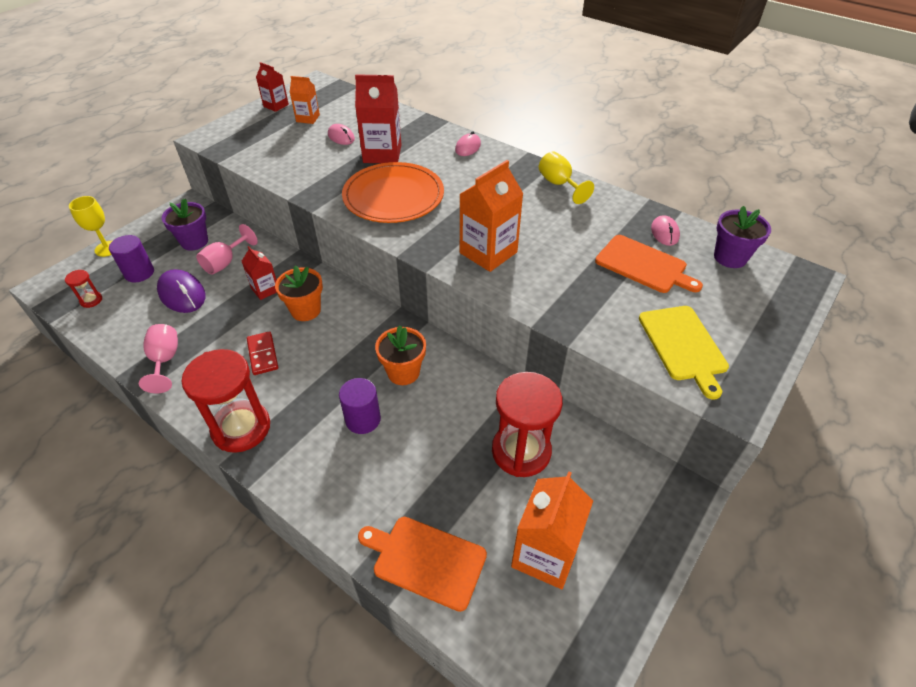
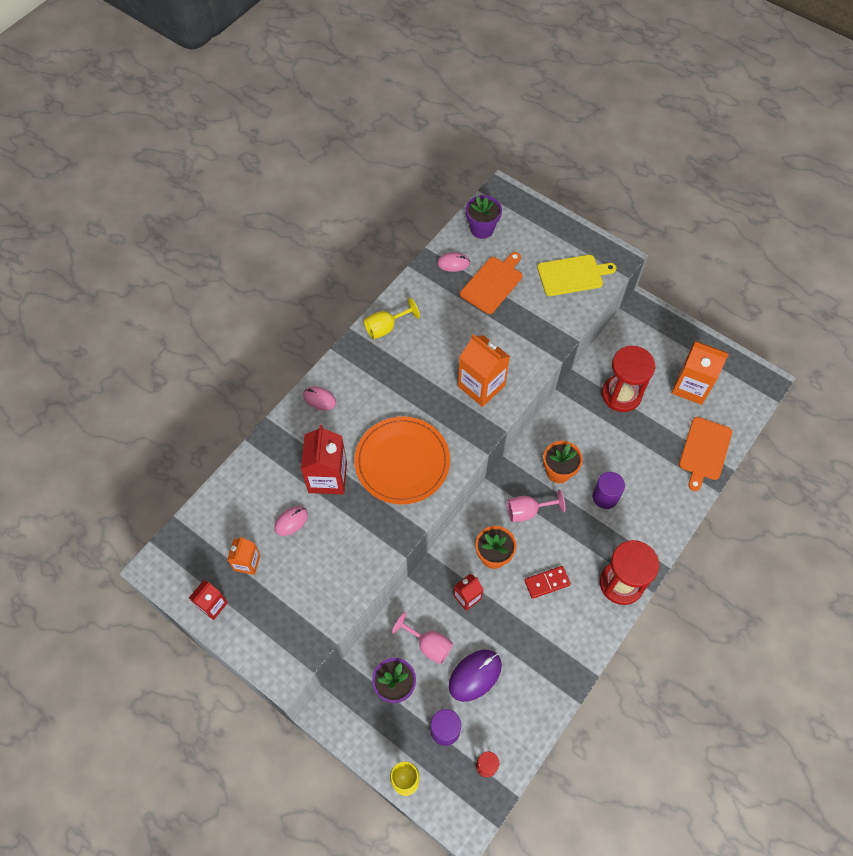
camera: 90 degrees left, 15 degrees up
(165, 360) = (559, 665): pink goblet -> pink goblet (527, 511)

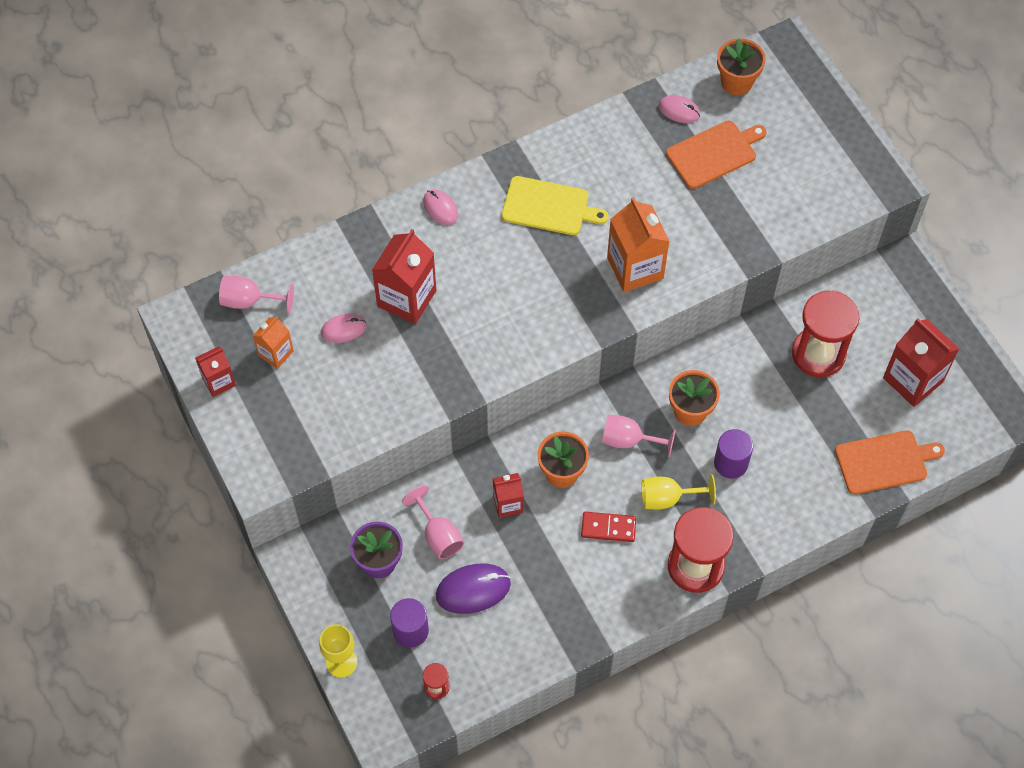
camera: 25 degrees right, 0 degrees up
(207, 530) = (249, 301): none -> pink goblet
(386, 327) = (558, 156): yellow goblet -> yellow goblet (668, 498)
(402, 462) = (498, 316): orange plate -> none
(482, 229) = (736, 82): purple flower pot -> orange flower pot
(572, 275) = (819, 181): yellow cutting board -> yellow cutting board (549, 207)
(691, 386) = (913, 380): orange carton -> red carton
(704, 451) = (884, 462): orange cutting board -> orange cutting board turned 150 degrees counterclockwise

